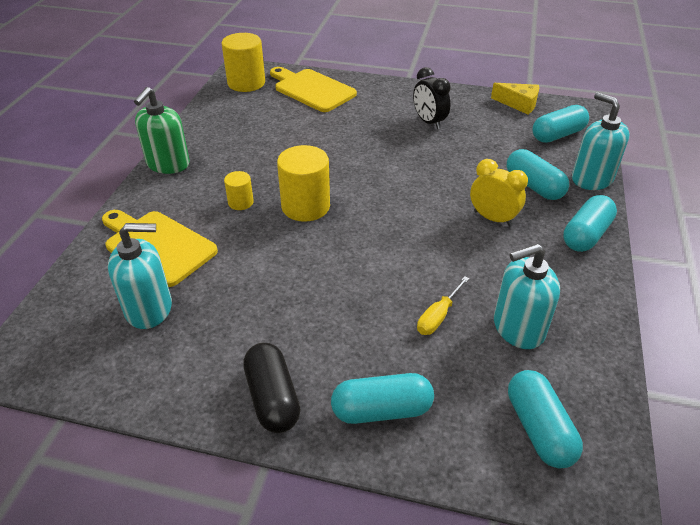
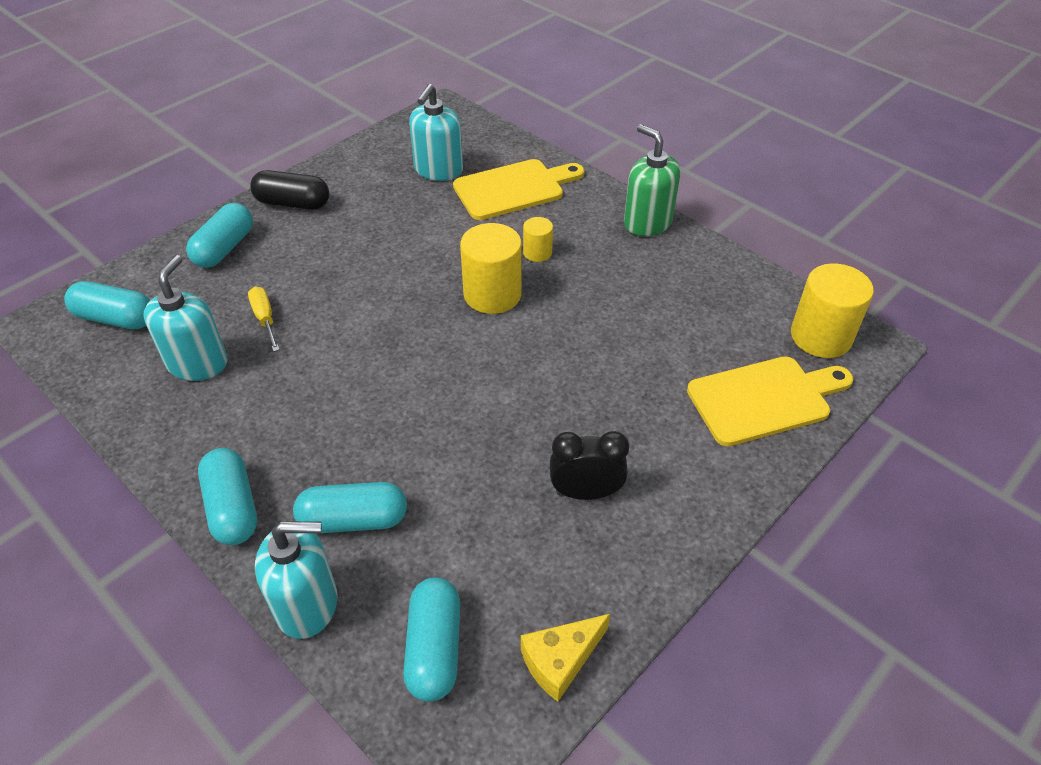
camera: 120 degrees right, 5 degrees up
(492, 218) = (338, 436): yellow clock -> none

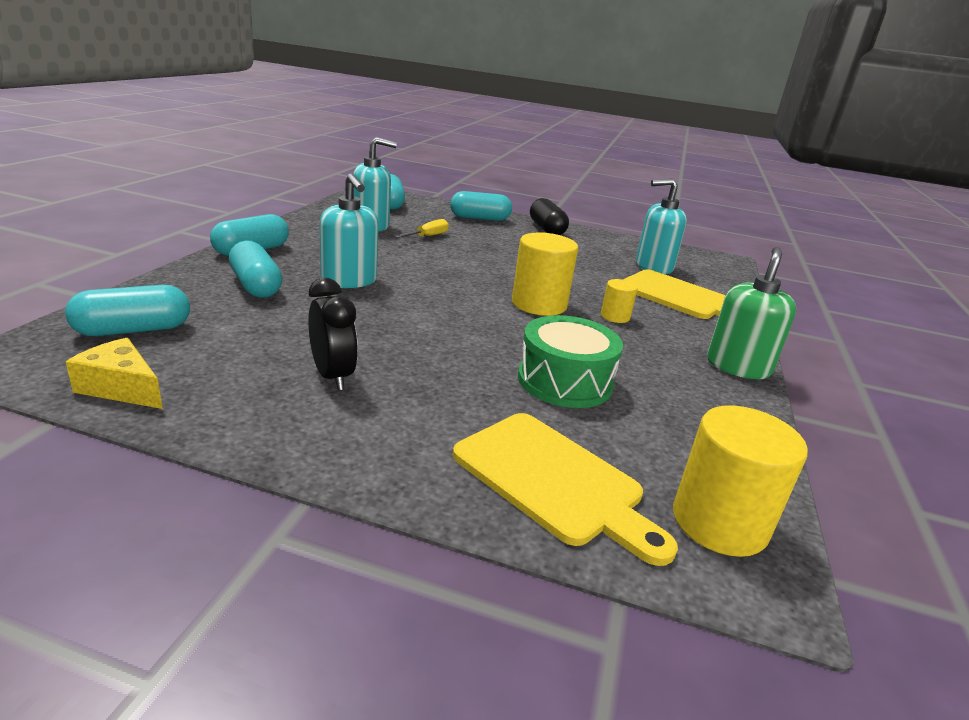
camera: 60 degrees right, 20 degrees down
(307, 604) = (172, 282): turquoise soap dispenser -> turquoise soap dispenser (349, 281)
(639, 337) = (564, 381): none -> green drum

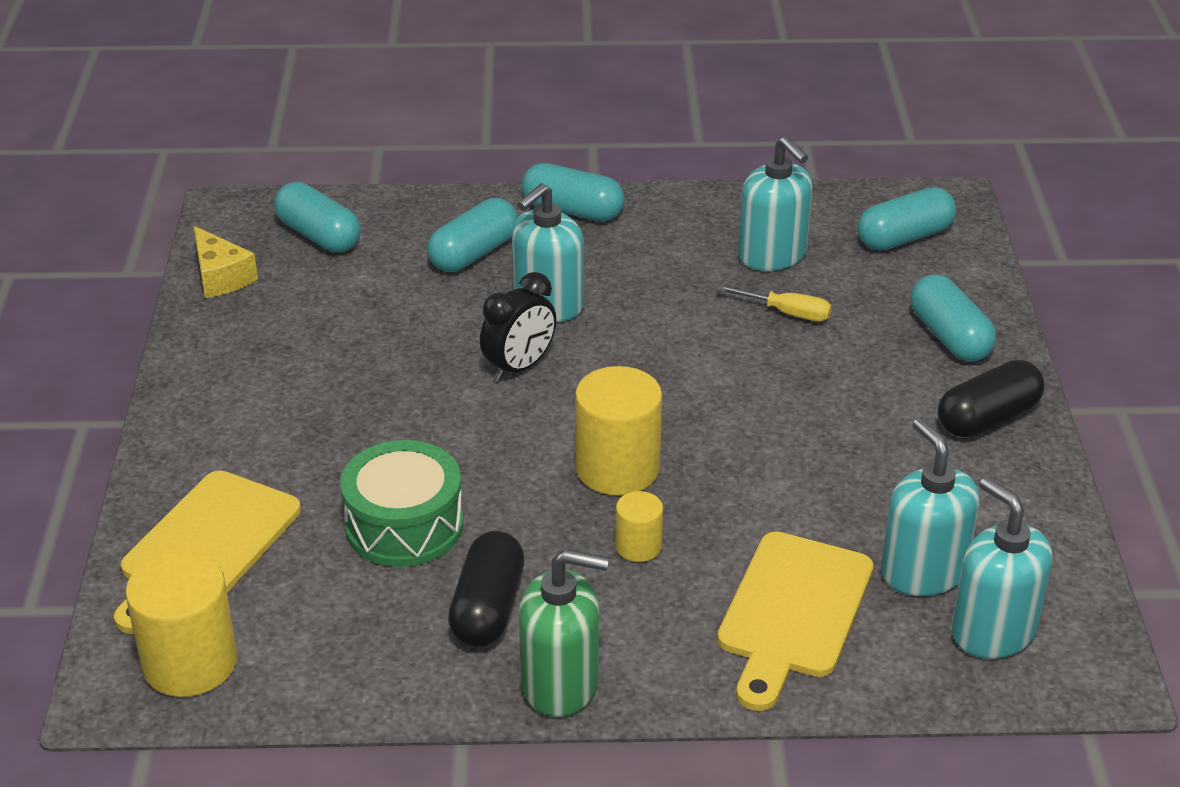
camera: 75 degrees right, 10 degrees up
(121, 388) = (221, 277): yellow cheese -> yellow cheese turned 135 degrees clockwise
(332, 376) = (309, 370): black clock -> black clock (519, 367)
(663, 372) = (487, 608): none -> black capsule
(697, 267) = (993, 631): none -> turquoise soap dispenser

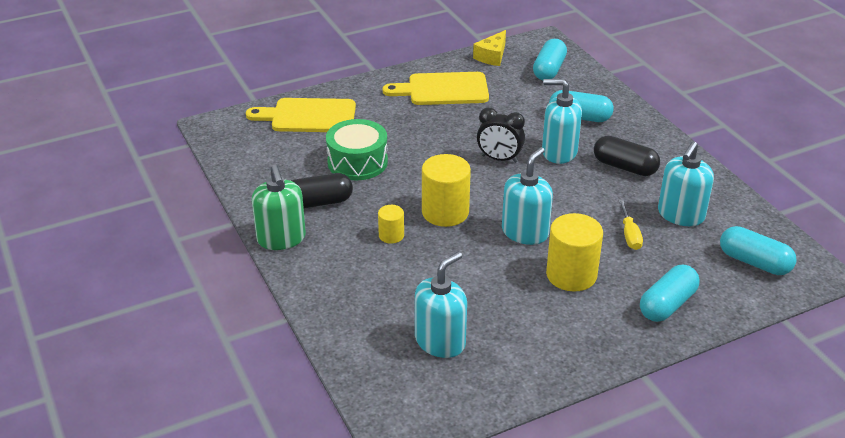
camera: 65 degrees right, 0 degrees up
(190, 663) = (238, 137): yellow cylinder -> yellow cylinder (571, 275)
(573, 210) = (650, 135): turquoise capsule -> none
(793, 613) = (376, 300): yellow cutting board -> yellow cutting board (443, 90)
(988, 418) = (599, 338): black capsule -> black capsule (624, 167)
(993, 631) = (409, 380): turquoise soap dispenser -> turquoise soap dispenser (525, 232)

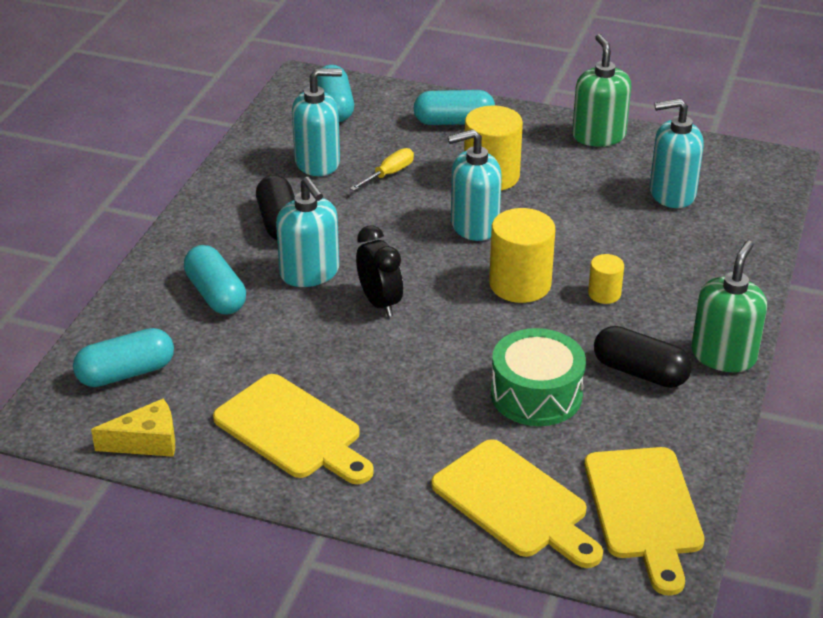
camera: 135 degrees left, 0 degrees up
(246, 144) = (644, 510): none -> yellow cutting board
(558, 364) = (598, 136): none -> green soap dispenser

